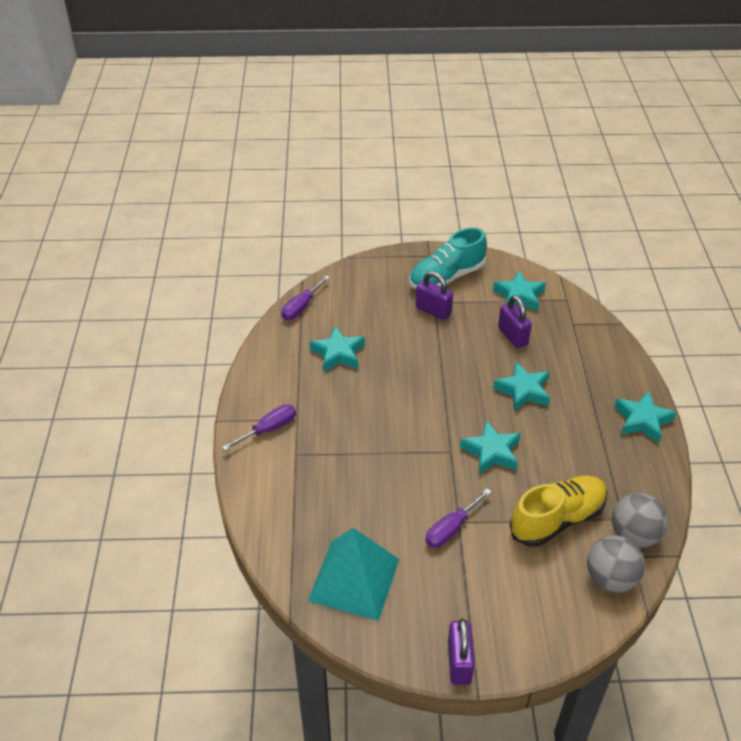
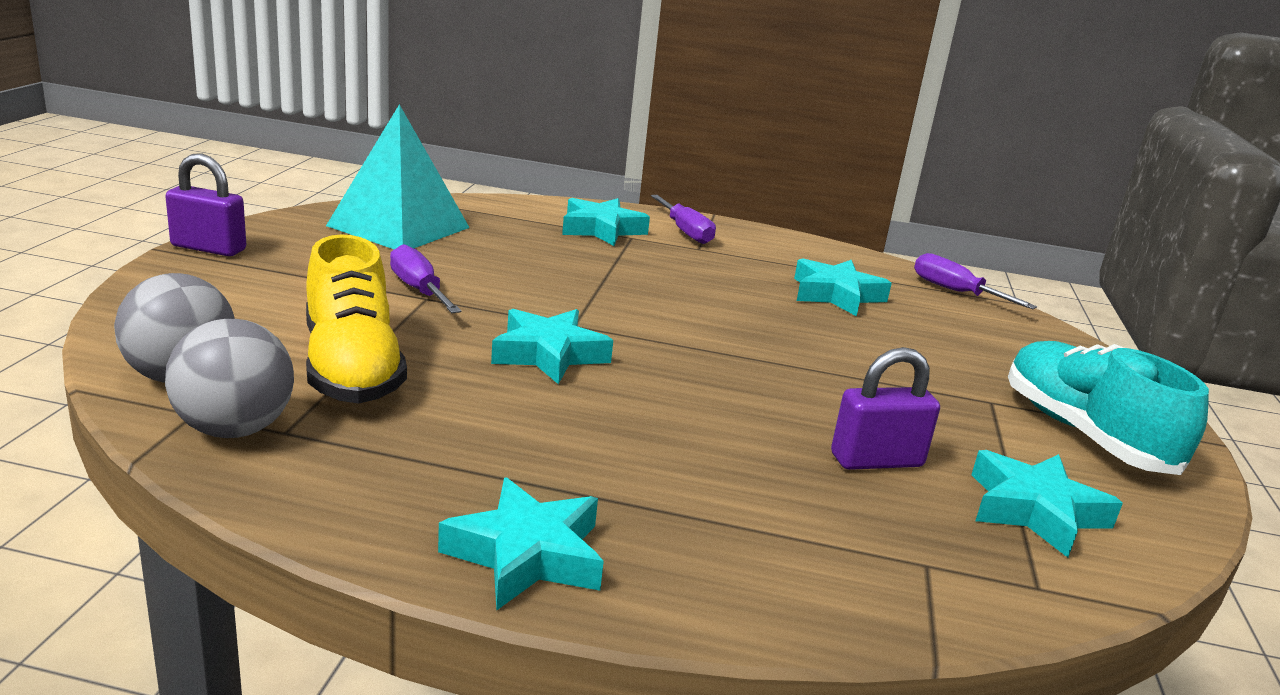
camera: 100 degrees right, 20 degrees down
(433, 311) = (960, 393): purple padlock -> none
(523, 391) = (694, 425): turquoise star -> turquoise star (601, 229)

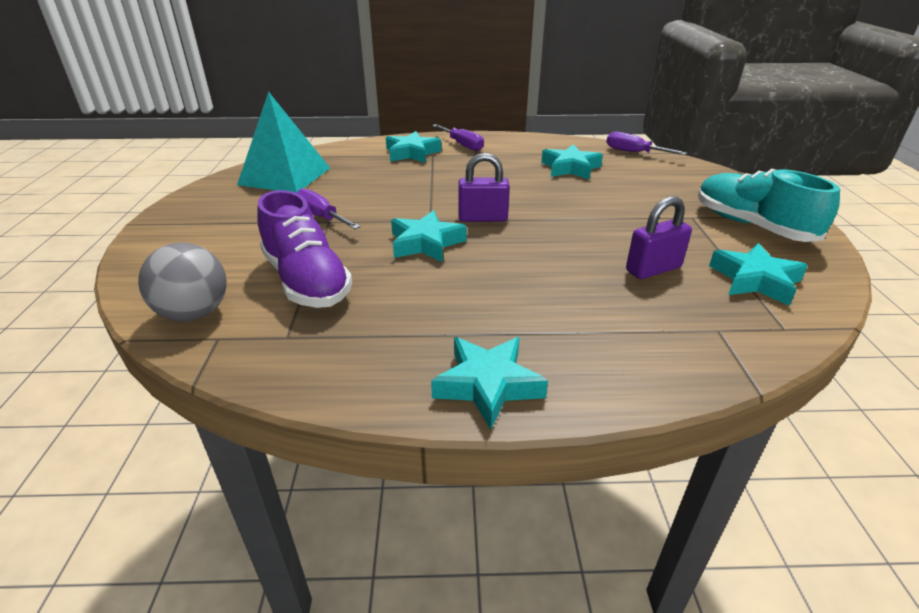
camera: 10 degrees left, 10 degrees up
(209, 248) = (166, 216): purple padlock -> purple padlock (482, 218)
(235, 429) = (251, 343): grey ball -> none
(352, 368) = (306, 281): yellow shoe -> purple shoe

